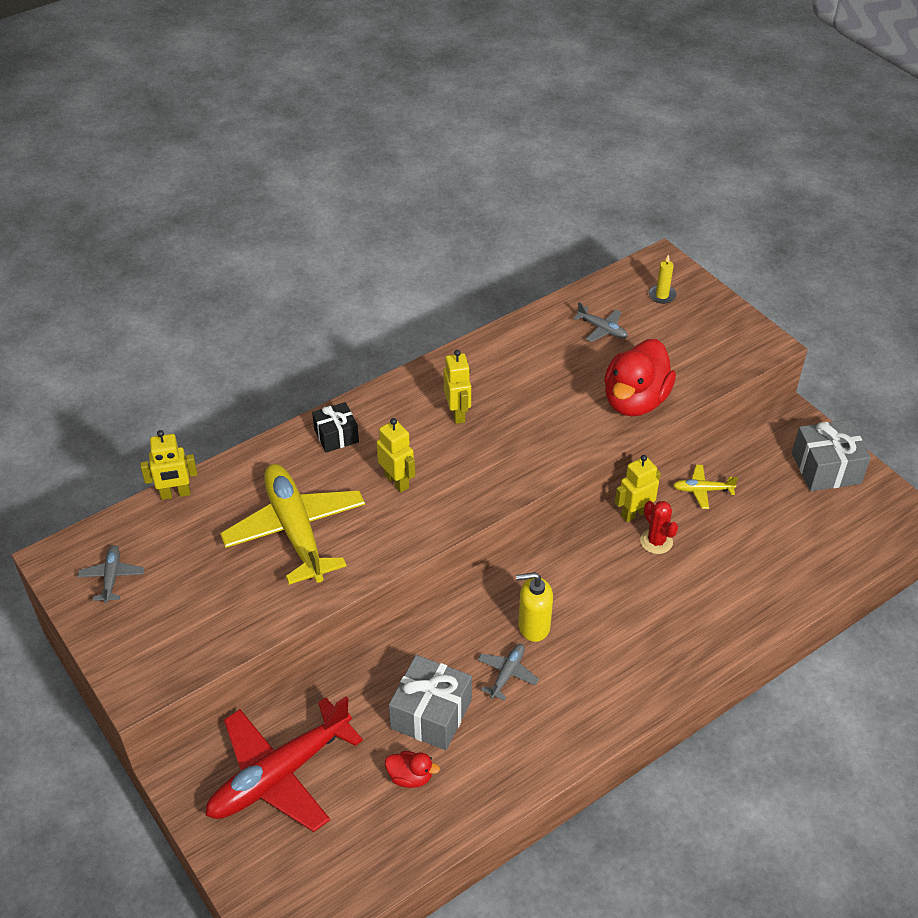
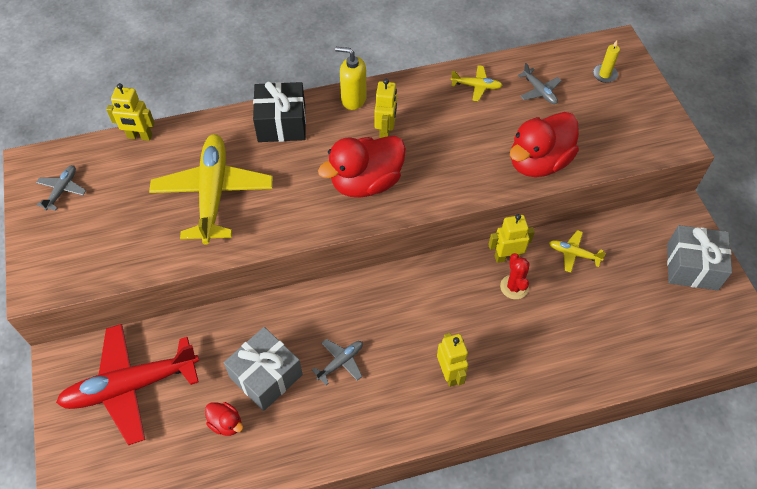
camera: 20 degrees right, 10 degrees up
(336, 436) = (281, 123): black gift -> black gift, size x1.59
(397, 481) = (310, 176): yellow robot -> yellow robot (449, 373)
(462, 471) = (366, 182): none -> red duck
(533, 341) = (476, 86): none -> yellow plane
(533, 626) = (380, 328): yellow soap dispenser -> yellow soap dispenser (353, 99)

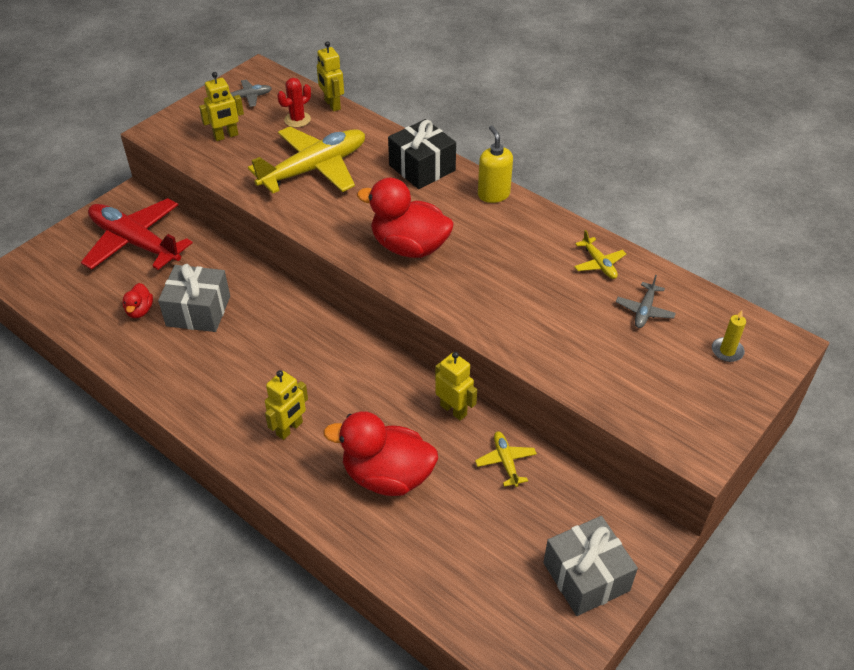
camera: 55 degrees right, 10 degrees down
(340, 362) = (245, 349): grey plane -> none
(385, 132) = (478, 231): yellow robot -> yellow robot (226, 136)
(514, 287) = (423, 432): red cactus -> red cactus (297, 120)
(538, 162) = (551, 350): red duck -> red duck (387, 476)

